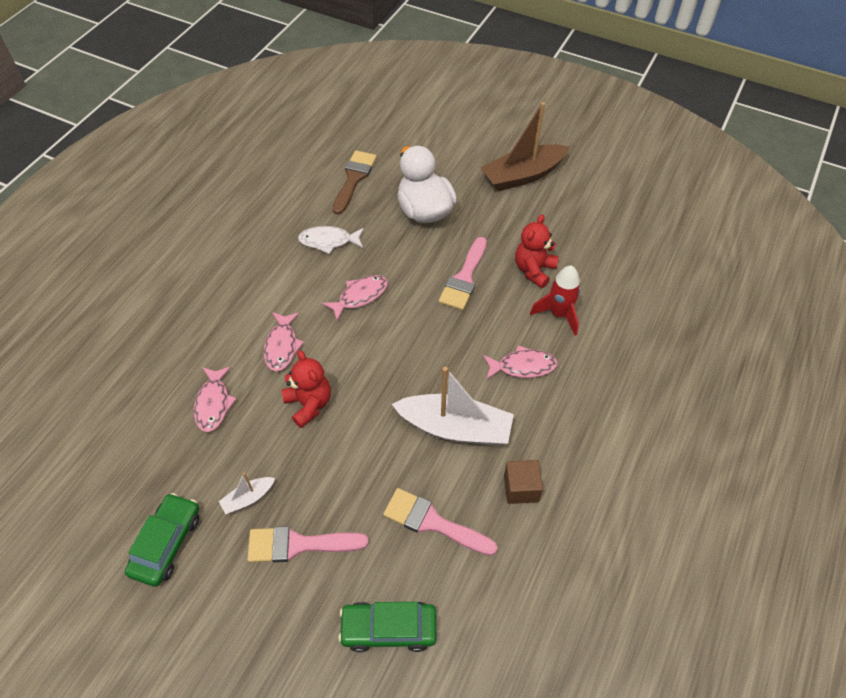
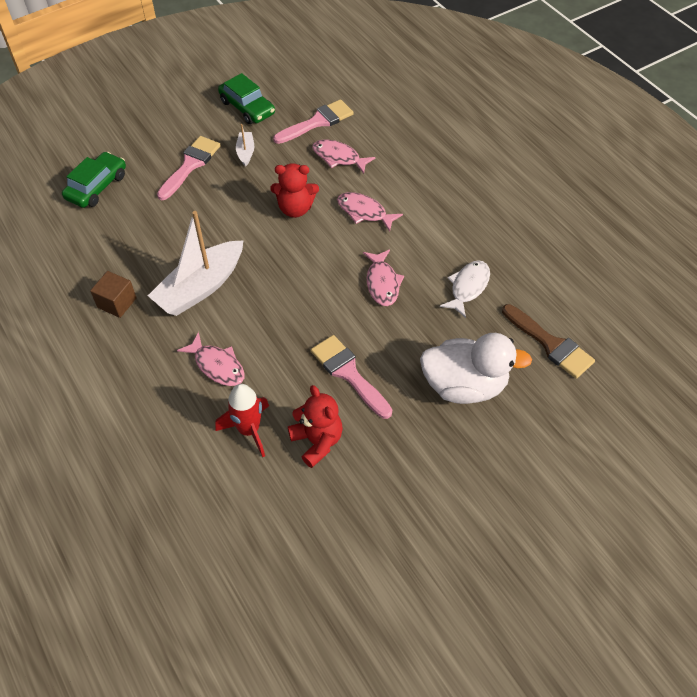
camera: 120 degrees right, 0 degrees up
(432, 522) = (141, 238): pink brush -> pink brush (318, 122)
(522, 366) = (217, 365): pink fish -> pink fish turned 75 degrees counterclockwise
(523, 175) = (465, 517): brown boat -> none

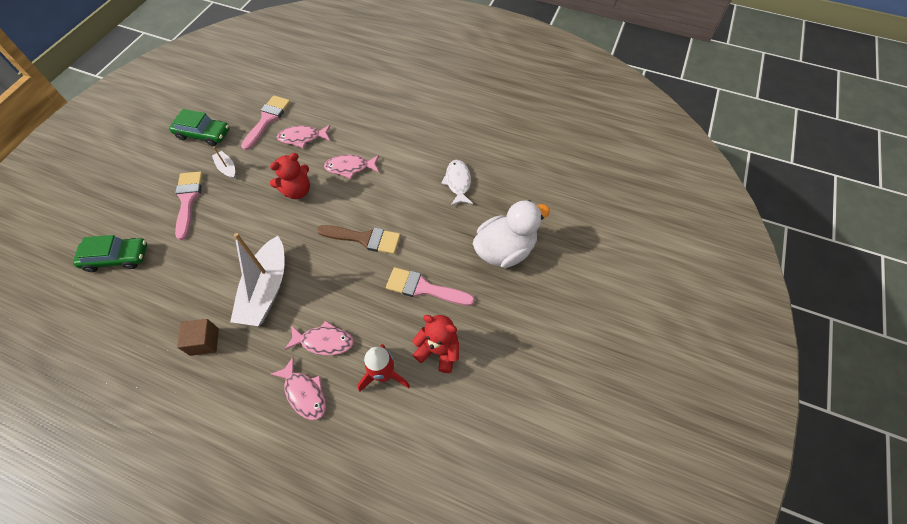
camera: 35 degrees left, 5 degrees up
(97, 187) = (117, 258): green car -> green car turned 90 degrees clockwise
(382, 283) = (399, 211): pink fish -> pink fish (304, 393)
(550, 344) = (536, 191): brown brush -> brown brush (365, 239)

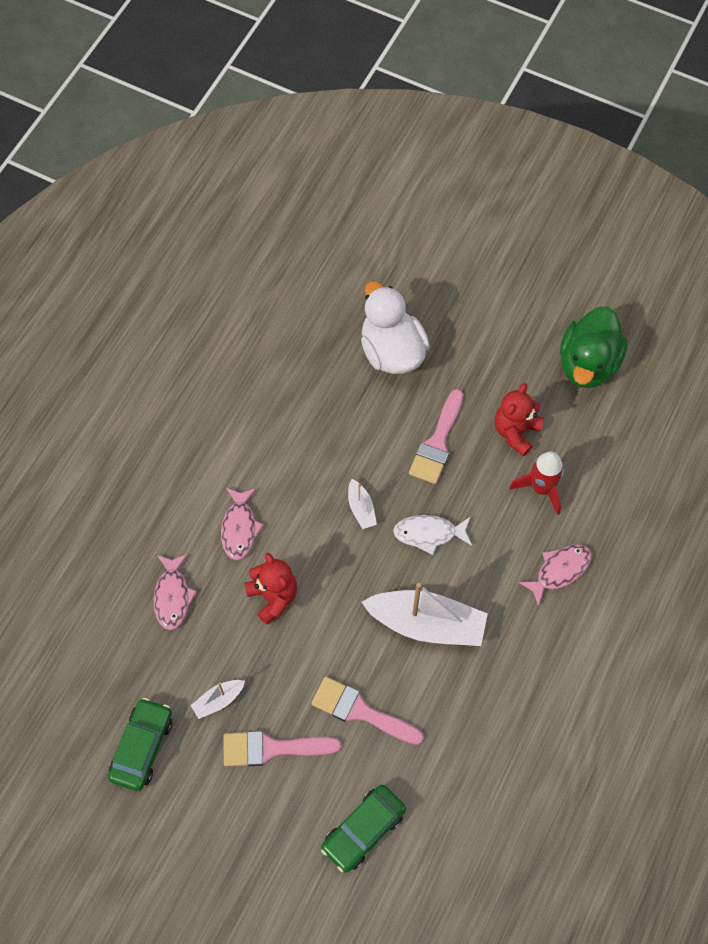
camera: 85 degrees left, 5 degrees up
(117, 258) = (363, 830): green car -> green car turned 135 degrees counterclockwise
(204, 342) = (493, 690): brown cube -> none
(267, 119) = (125, 651): pink brush -> pink brush (360, 711)
(324, 341) = (499, 552): pink fish -> none
(365, 239) = (361, 508): brown brush -> white boat
(458, 182) = (283, 393): white fish -> white fish (429, 533)
(517, 415) = (587, 364): none -> green duck

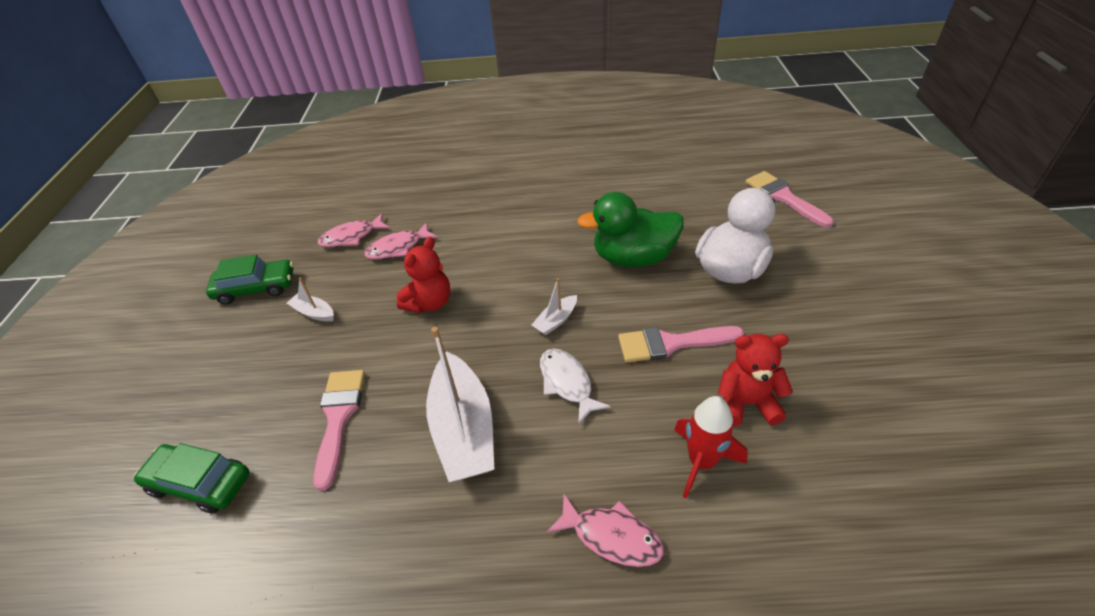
camera: 65 degrees right, 20 degrees down
(239, 528) = (482, 256): pink fish -> pink fish (352, 237)
(272, 748) = (277, 368): pink brush -> pink brush (783, 197)
(587, 364) = (901, 433): green duck -> green duck (633, 258)

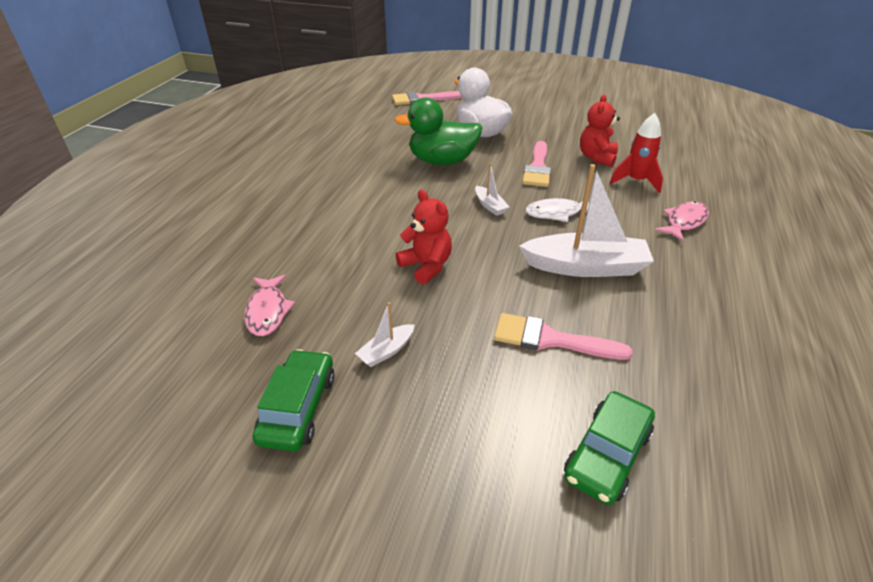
camera: 75 degrees left, 5 degrees down
(398, 247) = (322, 277): pink fish -> none
(633, 258) = (442, 161): green duck -> green duck turned 75 degrees clockwise

